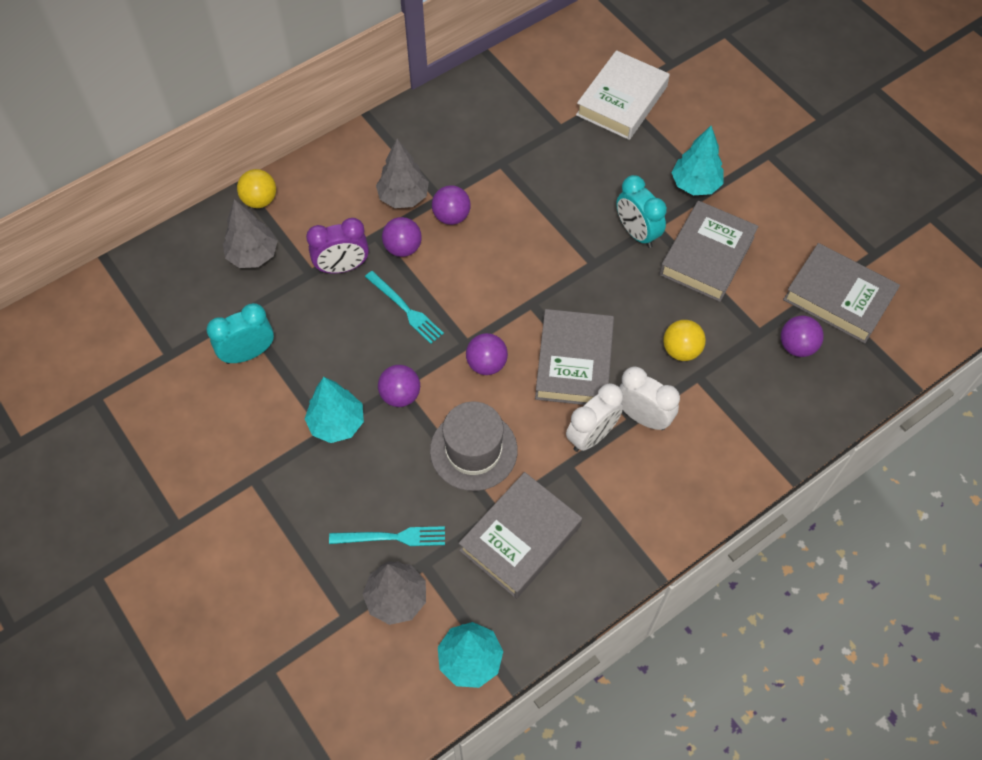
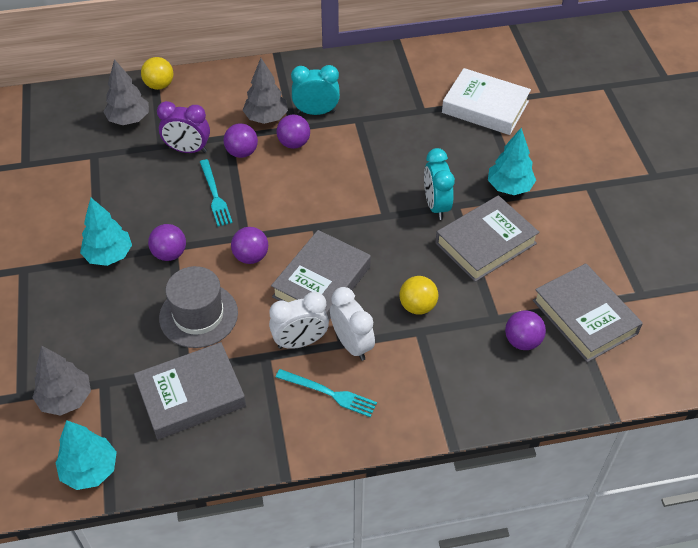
camera: 25 degrees right, 10 degrees down
(248, 353) = (79, 183): turquoise clock -> turquoise clock (316, 112)
(392, 537) = (93, 353): turquoise fork -> turquoise fork (329, 393)
(621, 101) = (485, 107): white book -> white book turned 60 degrees clockwise

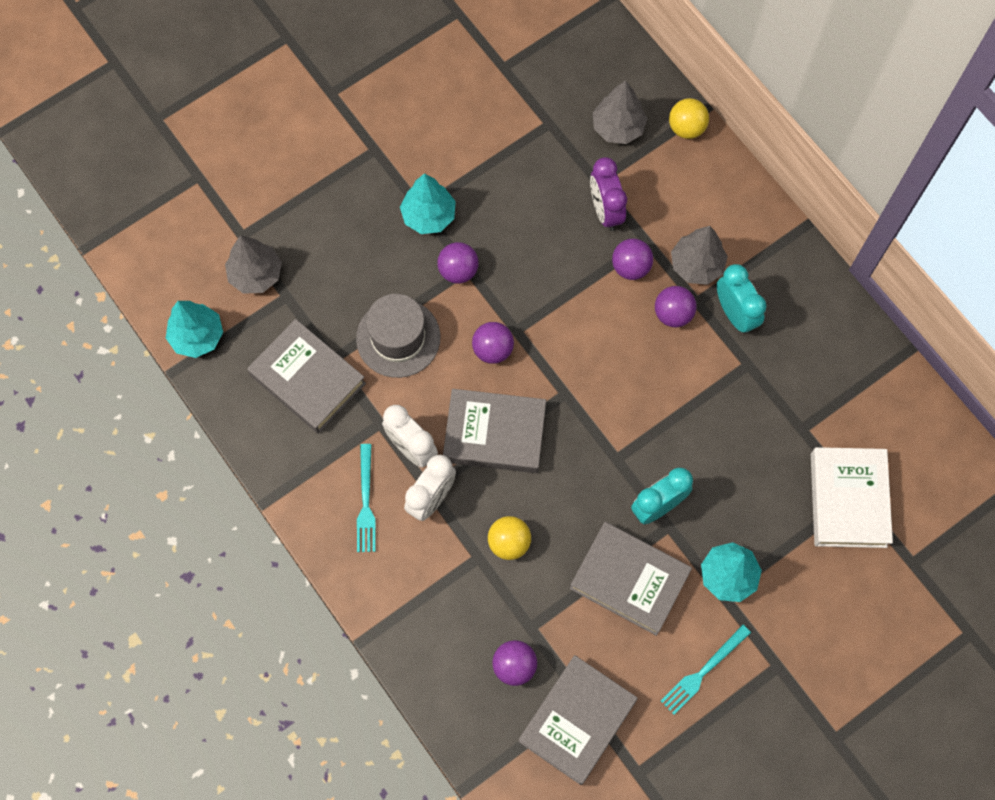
camera: 65 degrees right, 20 degrees up
(215, 195) = (556, 272): turquoise fork -> turquoise fork (703, 671)

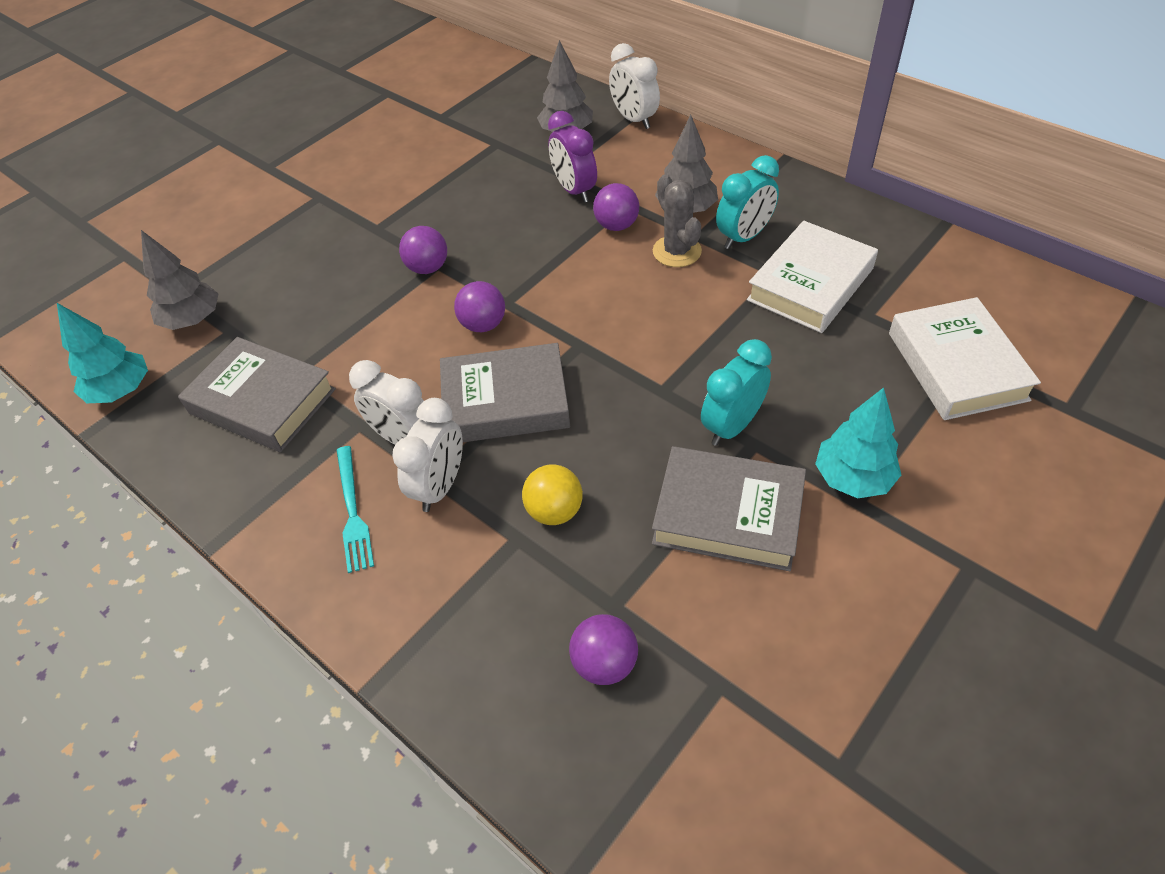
camera: 10 degrees left, 20 degrees down
(398, 338) = (369, 339): grey hat -> none
(428, 216) = (386, 233): turquoise tree -> none
(577, 720) = (721, 716): grey book -> none
(673, 314) = (677, 251): purple ball -> grey cactus
(686, 128) = (634, 119): yellow ball -> white clock
(703, 671) = (874, 600): turquoise fork -> none
(735, 314) = (744, 237): turquoise clock -> turquoise clock turned 90 degrees clockwise
(770, 384) = (810, 284): none -> white book

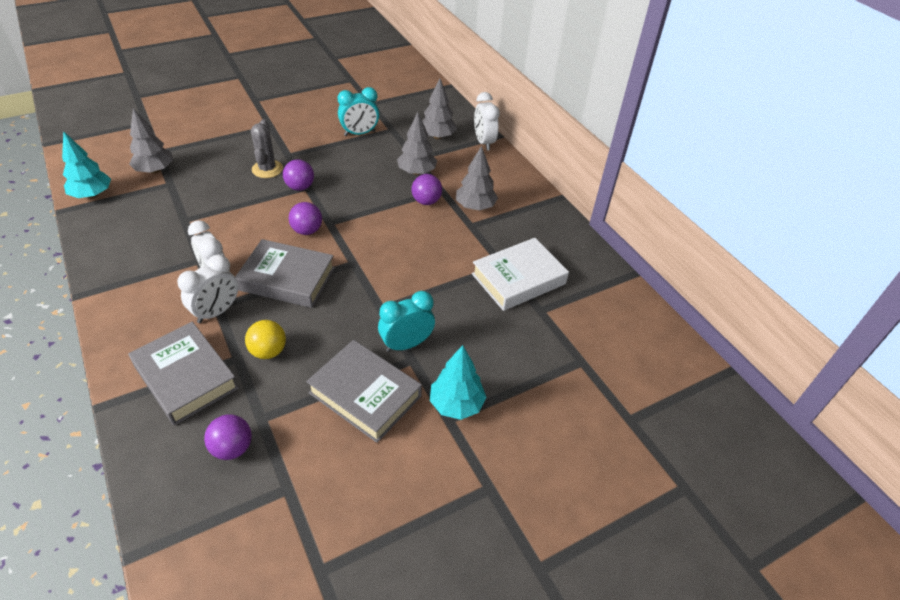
camera: 15 degrees right, 5 degrees down
(262, 401) = (158, 228): grey book -> grey book (186, 377)
(353, 511) = (161, 307): turquoise fork -> none
(574, 190) = (417, 172): purple clock -> grey tree
(677, 251) = (451, 229): grey cactus -> grey cactus (267, 169)
(744, 237) = (498, 235): turquoise clock -> turquoise clock (359, 133)
(956, 366) = (574, 363): white book -> none

